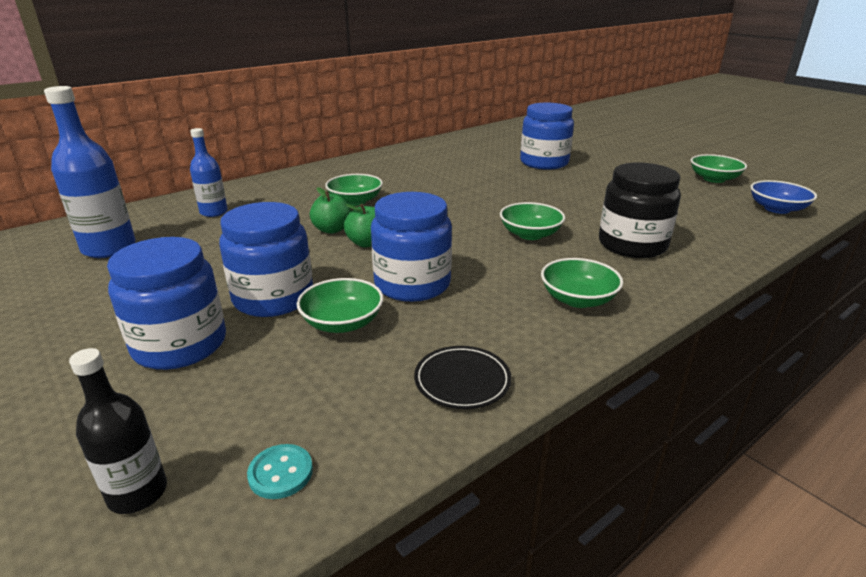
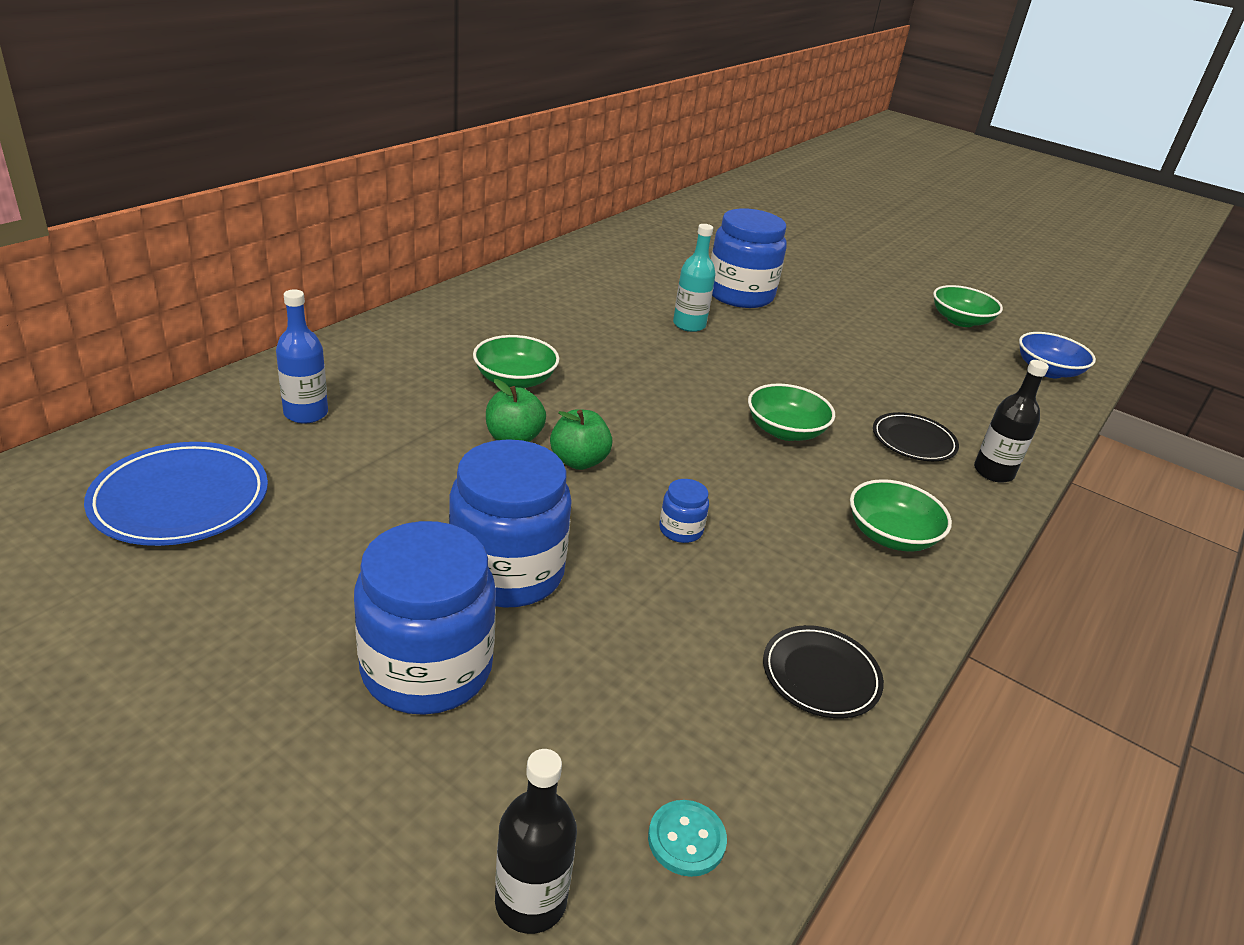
camera: 20 degrees left, 5 degrees up
(109, 248) = (180, 499): blue bottle -> blue plate
(342, 323) = (627, 605): green bowl -> none
(412, 284) = (680, 530): blue jar -> blue jar, size x0.43
(496, 177) = (689, 325): none -> turquoise bottle
(632, 245) = (913, 441): black jar -> black plate
(692, 266) = (993, 472): none -> black bottle

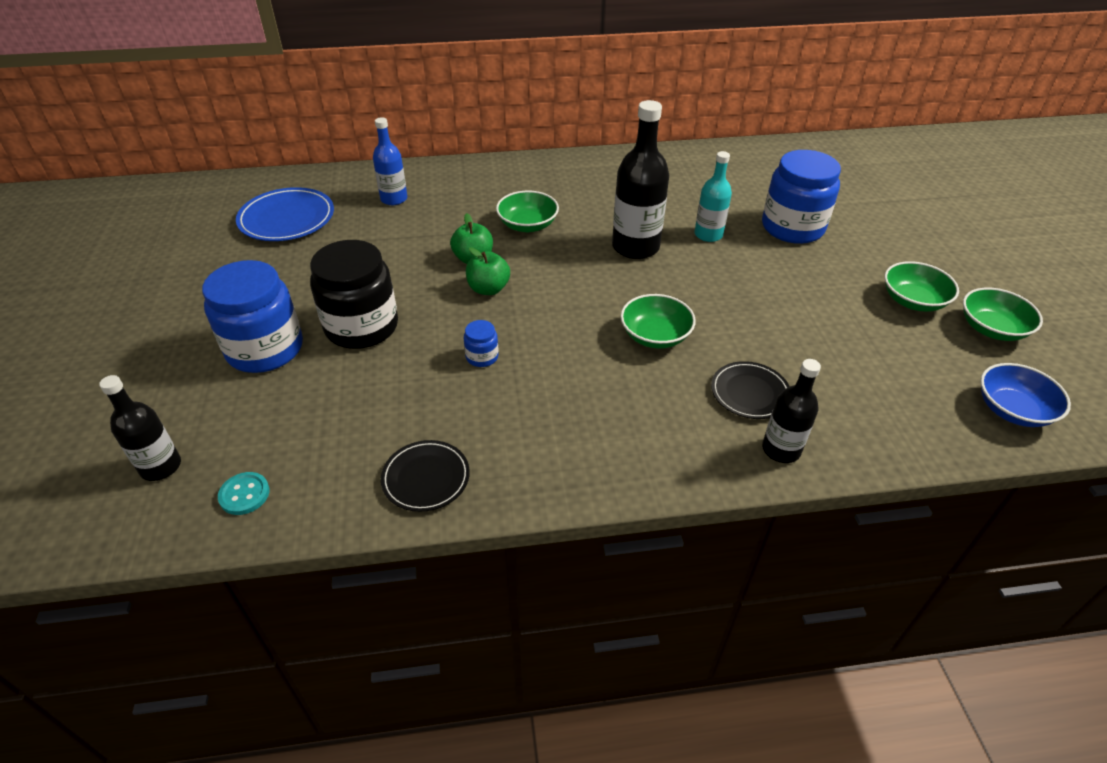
camera: 50 degrees right, 10 degrees up
(507, 572) = (361, 327): blue jar -> black jar
(648, 360) = (635, 247): none -> black bottle
(891, 535) = (611, 438): green bowl -> green bowl (913, 301)

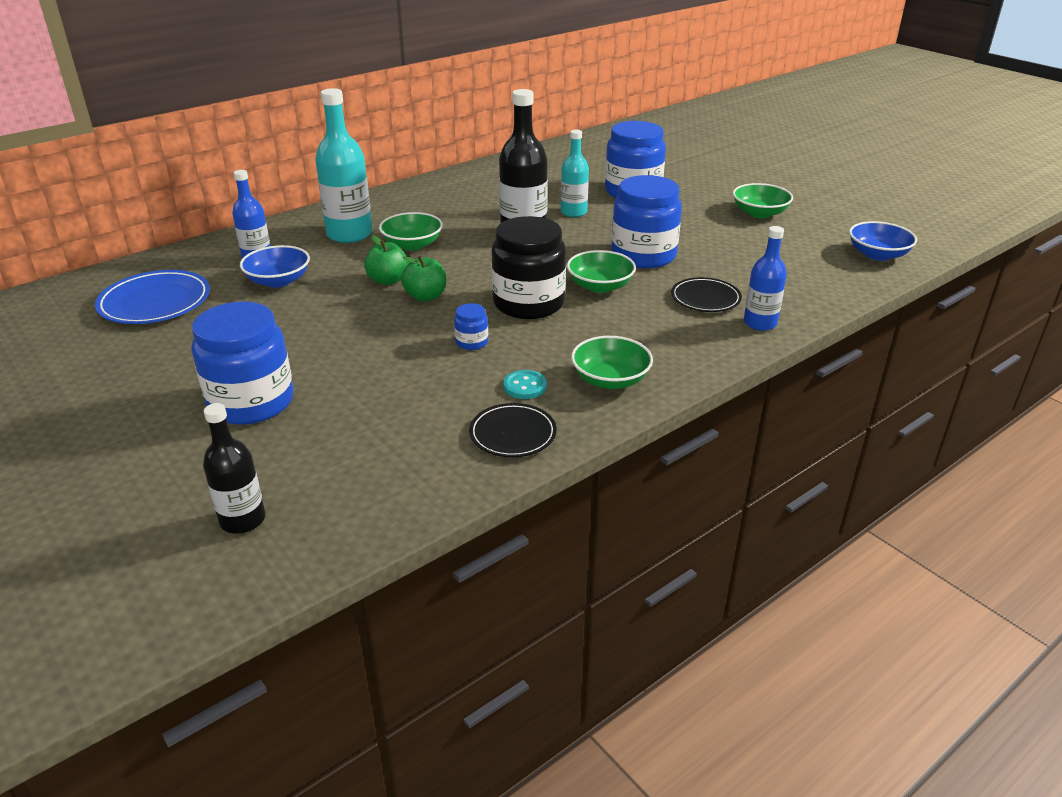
camera: 30 degrees left, 10 degrees down
(244, 494) = (356, 506): turquoise button -> turquoise button (525, 386)
(361, 327) = (333, 356): black jar -> black jar (528, 303)
(389, 228) = (278, 281): none -> blue bowl
(486, 196) = (349, 234): none -> turquoise bottle
(732, 313) = (643, 255): none -> blue jar
(781, 449) = (760, 323): black bottle -> blue bottle
(991, 329) = (823, 215): green bowl -> green bowl (610, 379)

